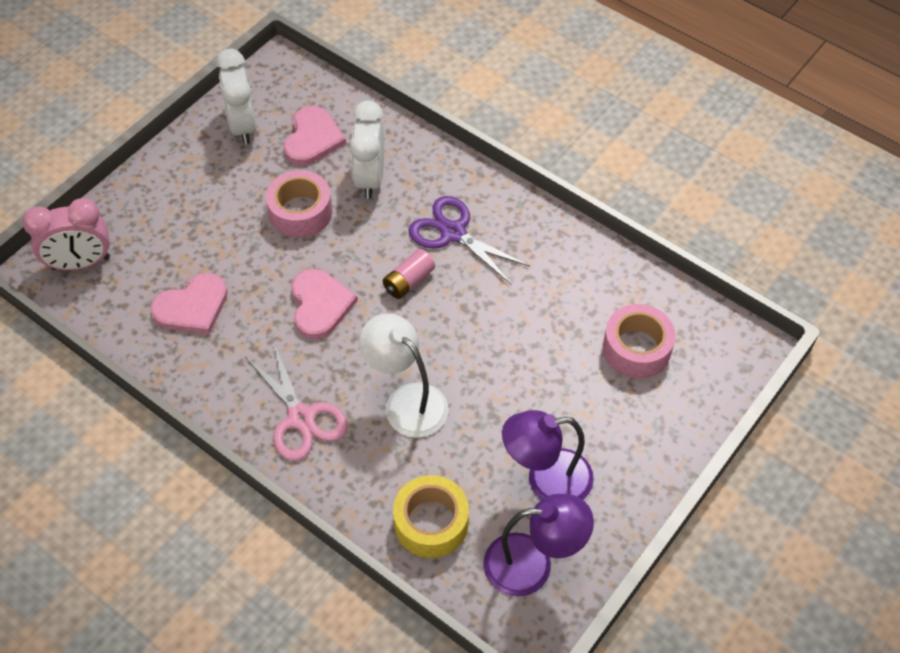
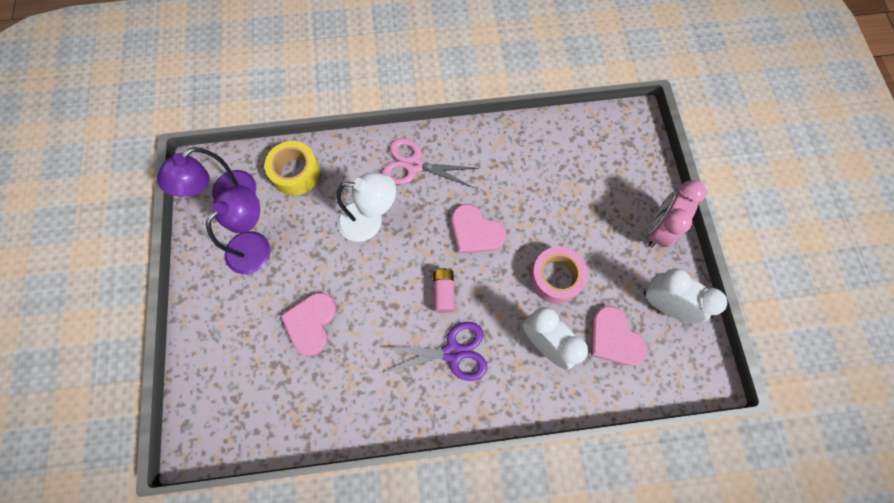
camera: 135 degrees right, 15 degrees up
(81, 263) = (623, 139): pink clock -> pink clock (658, 229)
(192, 307) = (538, 169): pink heart -> pink heart (311, 323)
(636, 348) = (266, 375): pink tape -> none

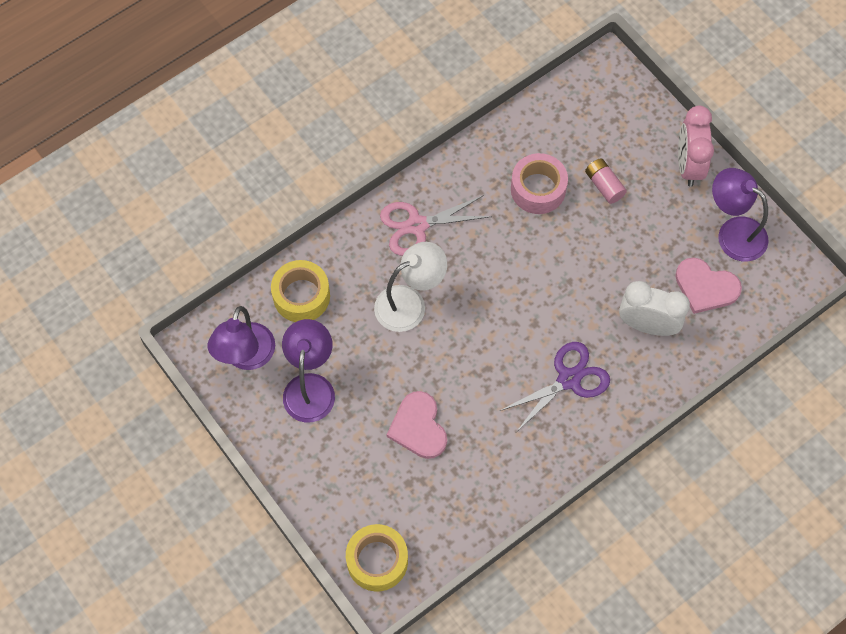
camera: 30 degrees left, 5 degrees down
(206, 415) = (377, 561): none -> yellow tape
(443, 292) = (525, 331): pink battery -> pink battery (604, 185)
(475, 231) = (519, 258): pink heart -> none
(555, 278) = (621, 261): pink tape -> pink tape (538, 189)
(664, 304) = (733, 233): white clock -> purple lamp

